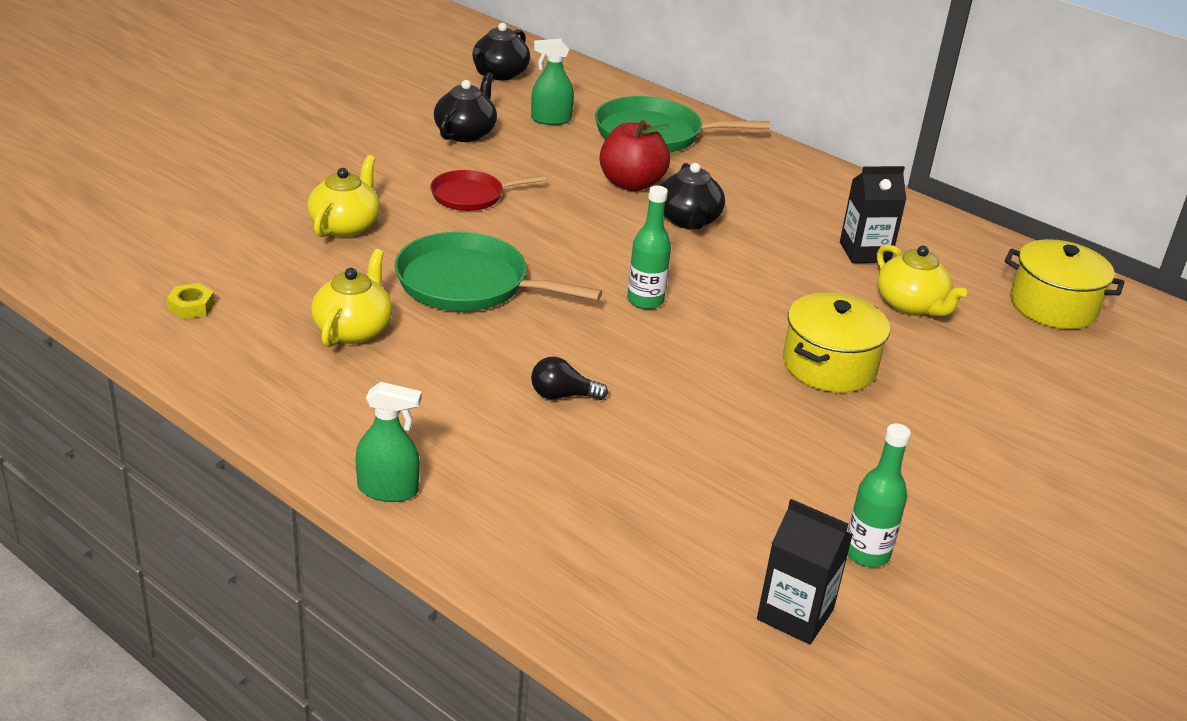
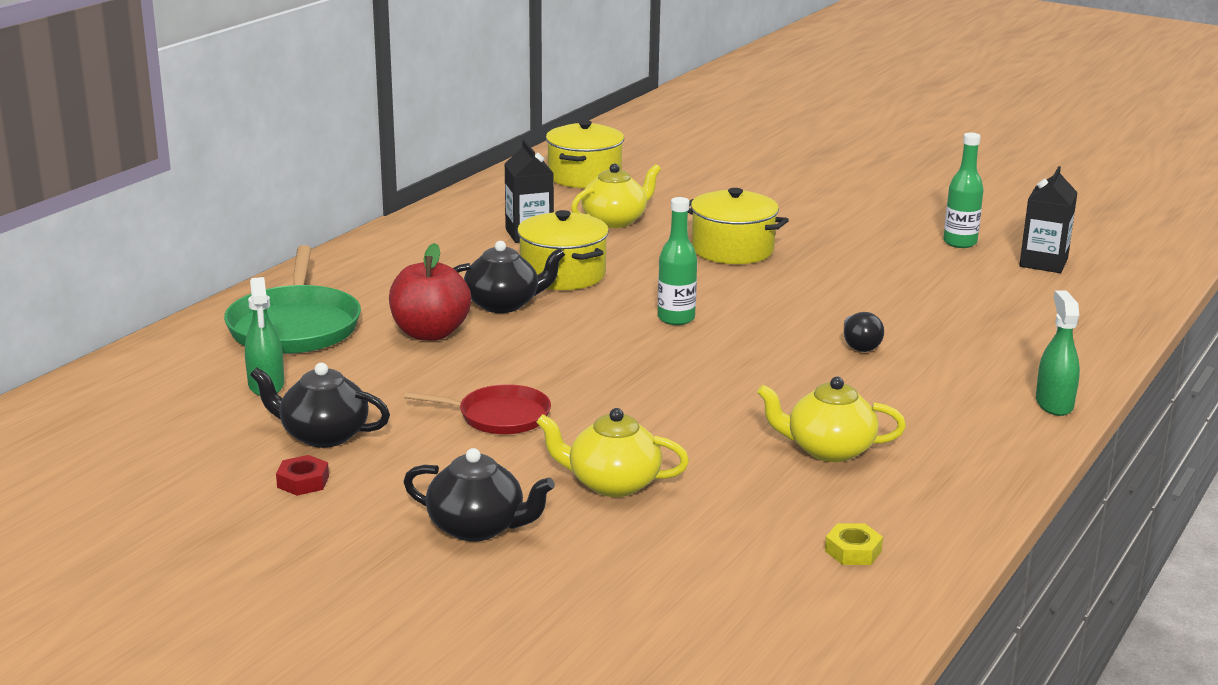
camera: 95 degrees left, 10 degrees down
(402, 123) = (303, 482): none -> red nut
(469, 284) = (698, 400): green pan -> none
(471, 196) = (499, 416): red pan -> red pan turned 60 degrees counterclockwise
(499, 74) = (116, 429): black teapot -> black teapot (478, 527)
(758, 257) = (563, 274): none -> yellow pot

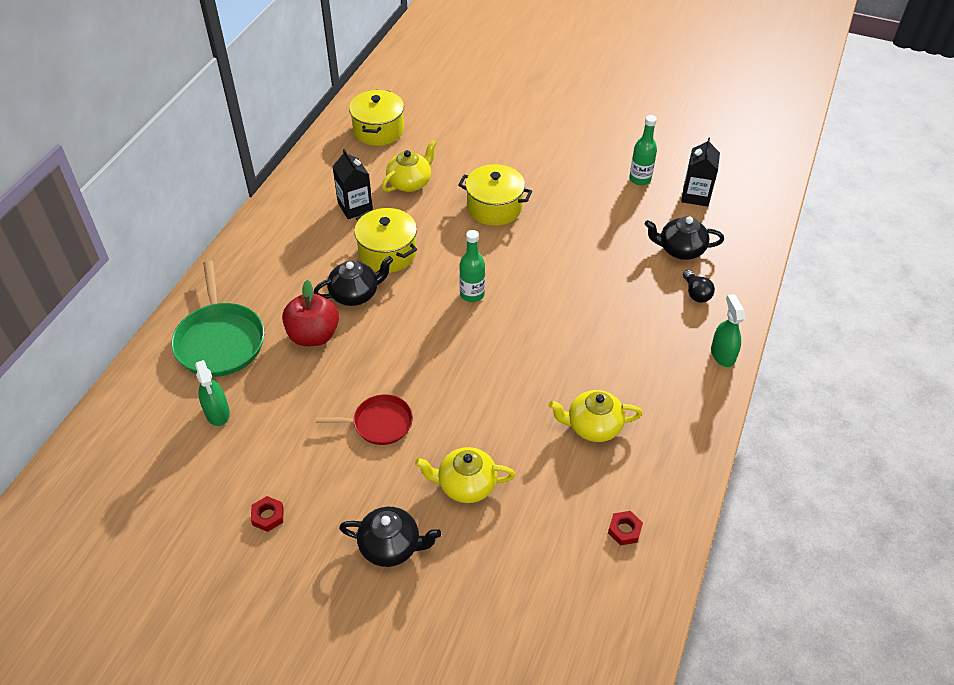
camera: 10 degrees left, 25 degrees up
(323, 435) = (268, 463): black teapot -> black teapot (680, 250)
(853, 551) = (624, 530): yellow nut -> red nut
(859, 345) = (594, 307): black light bulb -> black light bulb (696, 293)

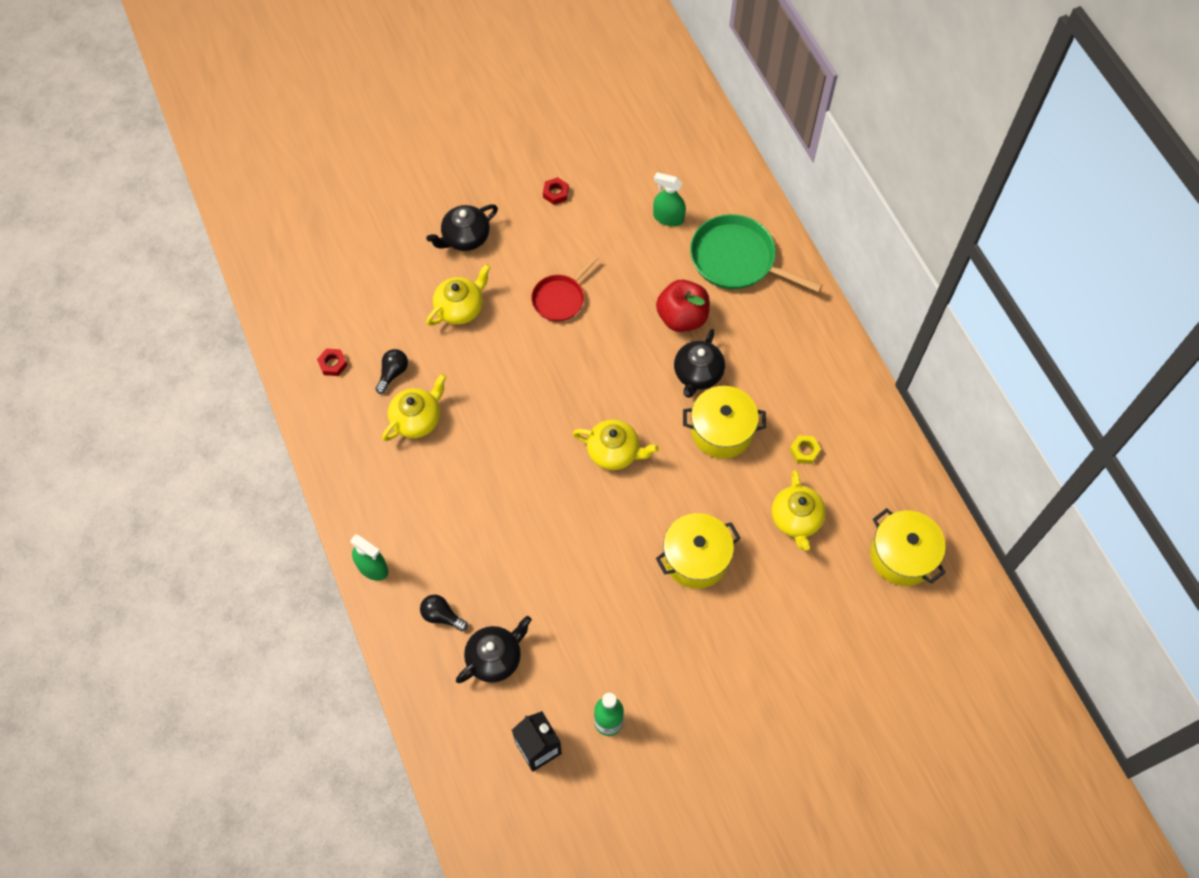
camera: 135 degrees right, 15 degrees up
(355, 207) = (804, 451): black carton -> yellow nut
(472, 294) = (614, 452): green bottle -> yellow teapot
(578, 478) = (393, 373): none -> black light bulb

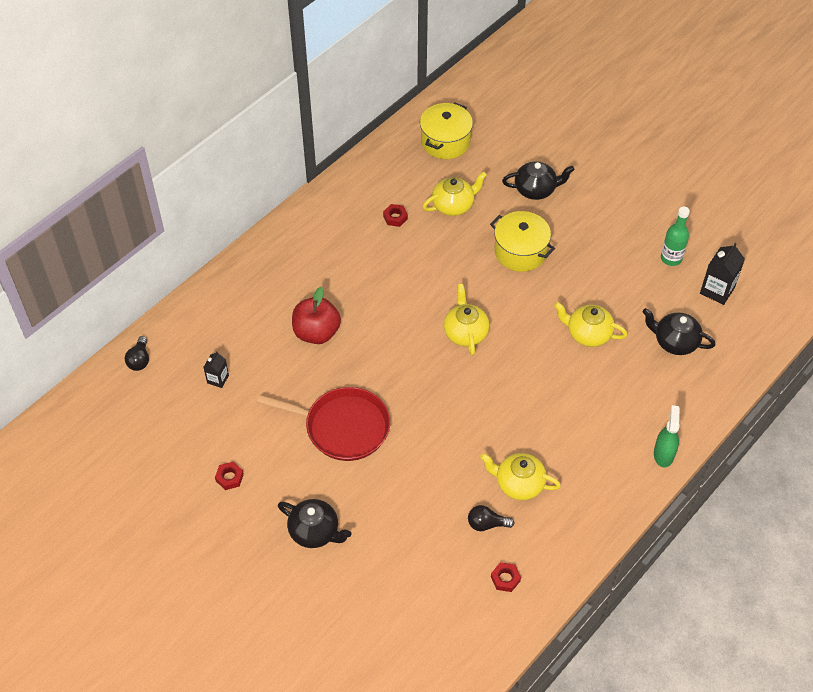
camera: 115 degrees left, 10 degrees down
(442, 616) = (668, 389): black light bulb -> black light bulb (139, 360)
(460, 308) = (392, 501): yellow teapot -> yellow teapot (588, 334)
(560, 298) = (342, 427): red pan -> red pan, size x1.64
(668, 218) = (218, 379): green spray bottle -> black carton
(697, 374) = (365, 304): black teapot -> black teapot (536, 189)
(721, 431) = (407, 271): yellow pot -> none
(737, 259) = (239, 315): green pan -> none
(804, 451) = (395, 217): yellow nut -> red nut

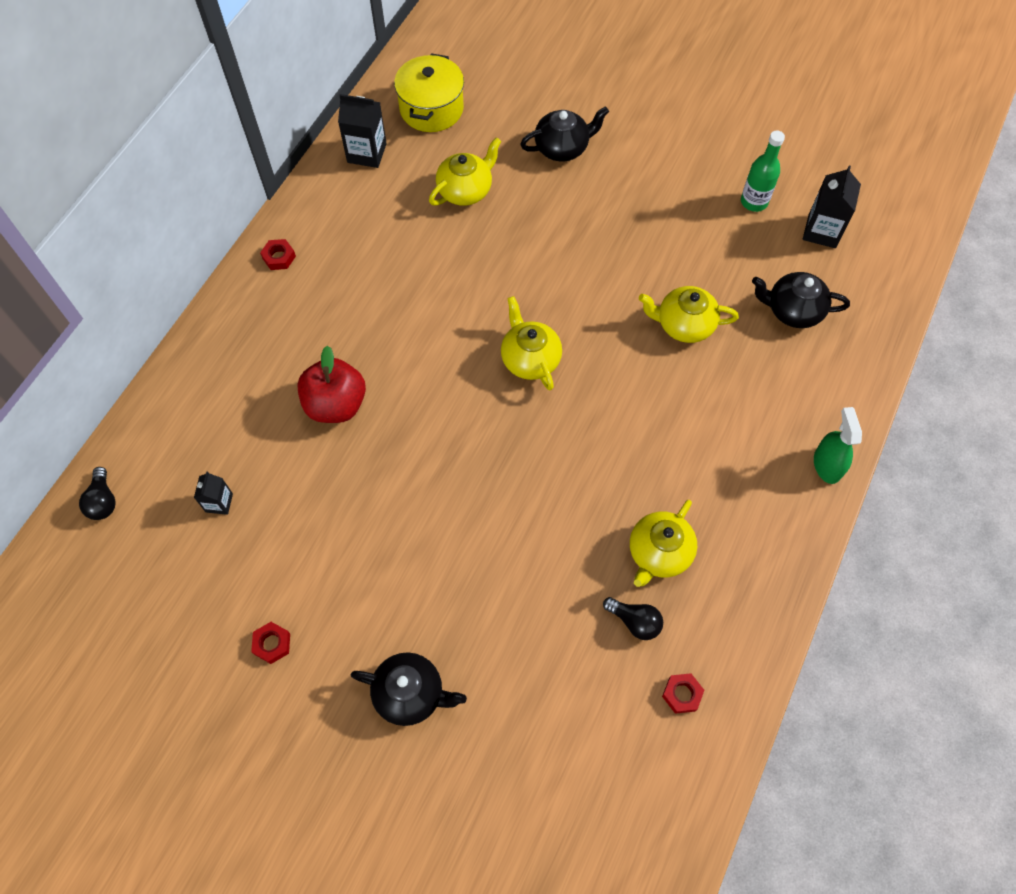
camera: 15 degrees left, 10 degrees up
(342, 427) = (406, 530): red pan -> none
(388, 164) = (367, 153): none -> black carton
(395, 217) = (396, 222): red nut -> red nut (279, 257)
(486, 524) = (635, 621): black light bulb -> black light bulb turned 135 degrees counterclockwise
(518, 484) = (659, 553): yellow teapot -> yellow teapot turned 60 degrees counterclockwise
(520, 252) = (567, 234): yellow pot -> none

